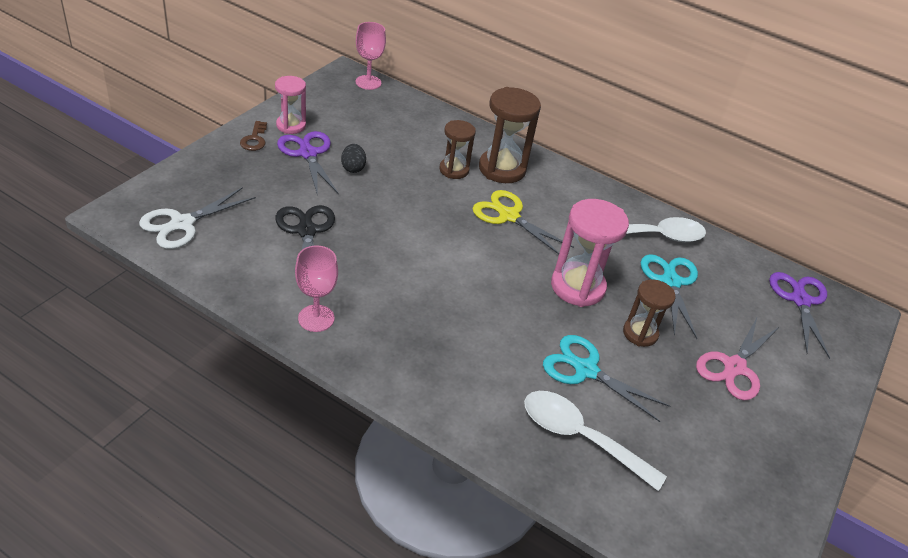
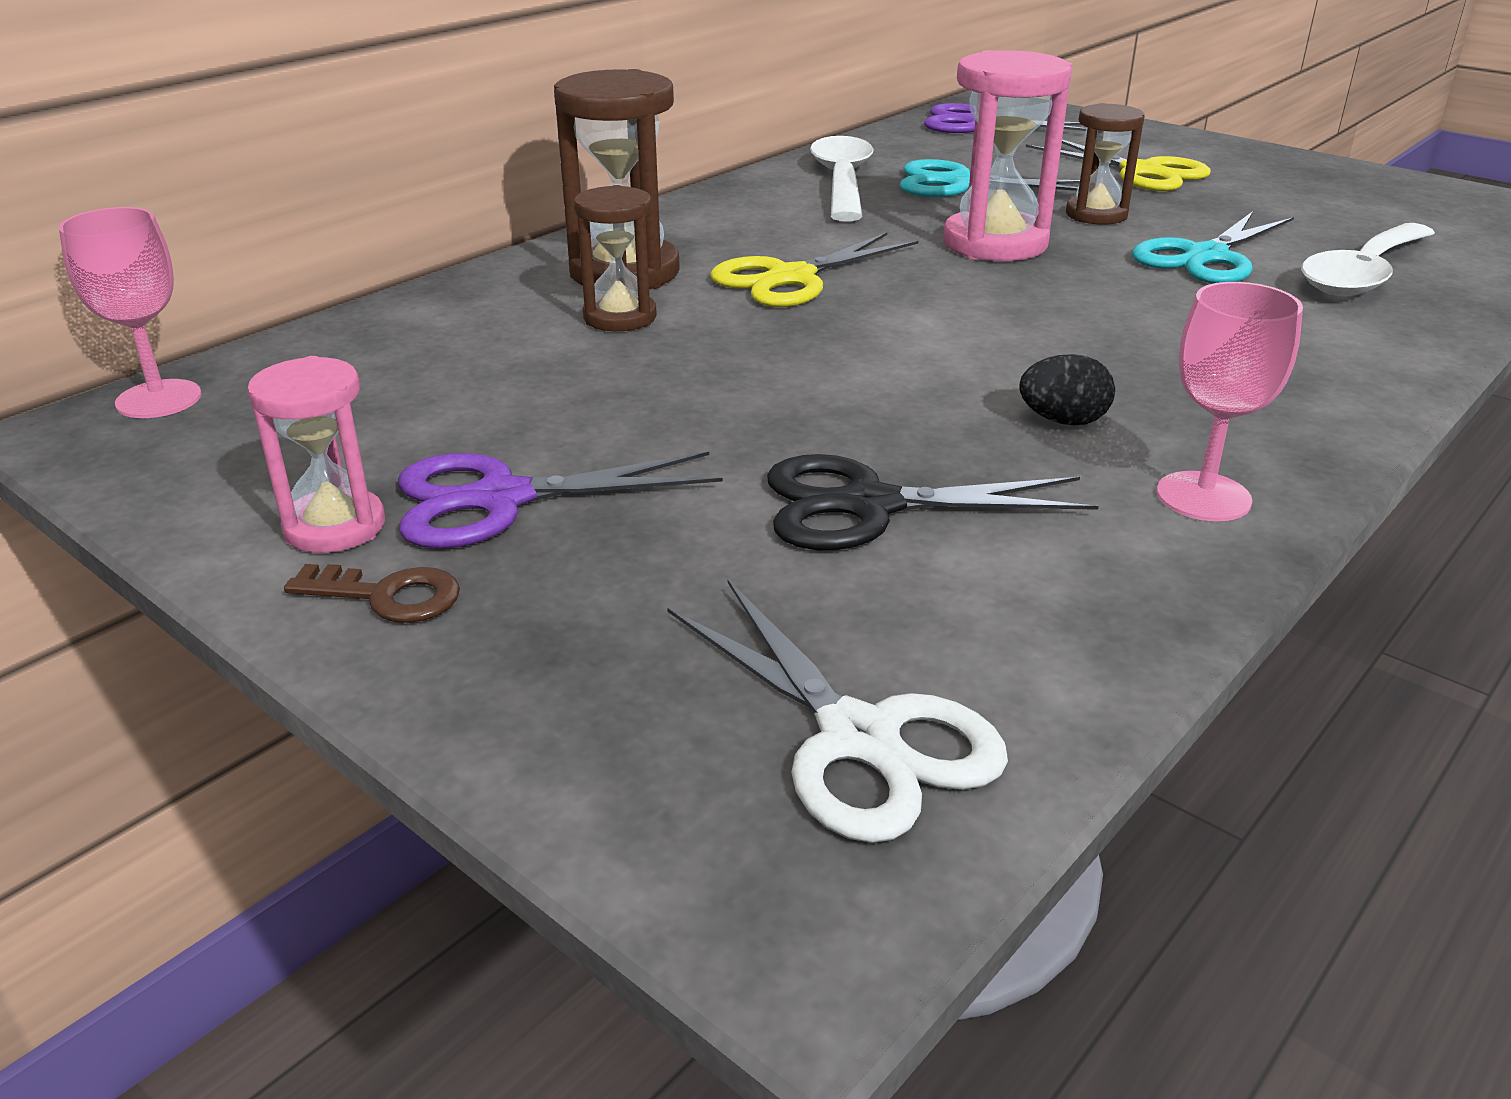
camera: 75 degrees left, 10 degrees down
(353, 168) = (588, 434): black egg -> black egg (1063, 421)
(734, 367) = (1141, 172): pink scissors -> yellow scissors

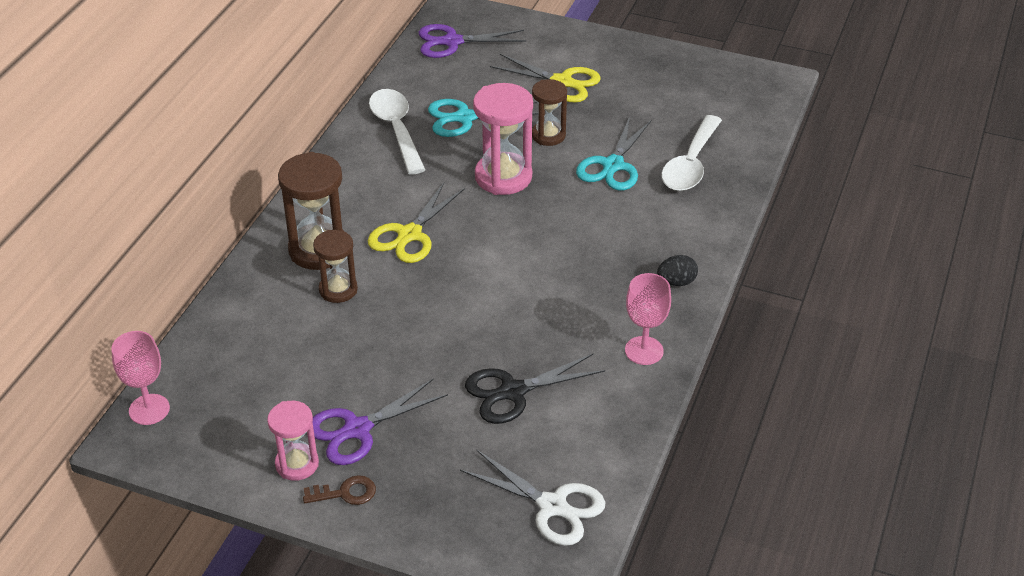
camera: 20 degrees left, 10 degrees up
(1063, 421) = (576, 316): black egg -> black egg (676, 282)

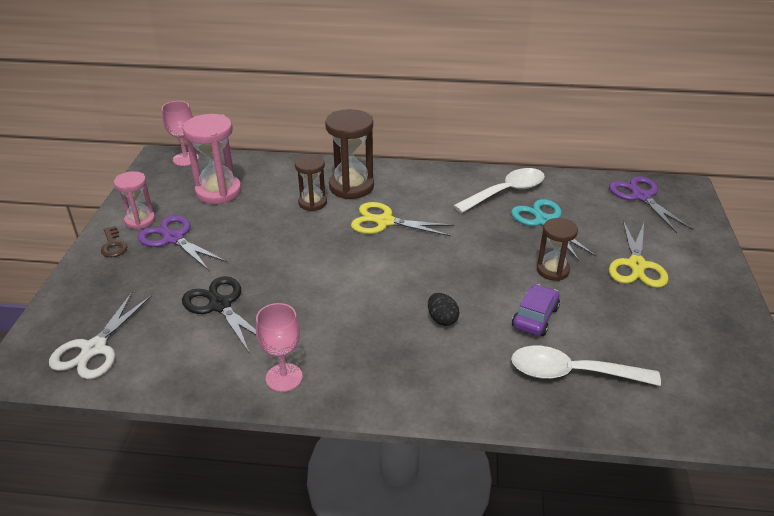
camera: 75 degrees right, 5 degrees down
(503, 177) = (479, 255): pink hourglass -> pink hourglass (218, 192)
(612, 166) = (535, 317): turquoise scissors -> purple car
(676, 282) = (385, 387): black egg -> black egg (442, 319)

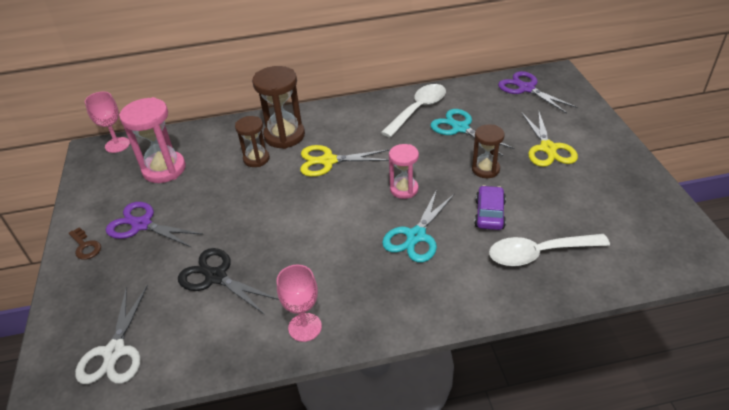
camera: 15 degrees left, 5 degrees up
(140, 220) = (101, 215): pink hourglass -> pink hourglass (404, 189)
(442, 319) = (416, 236): black egg -> turquoise scissors

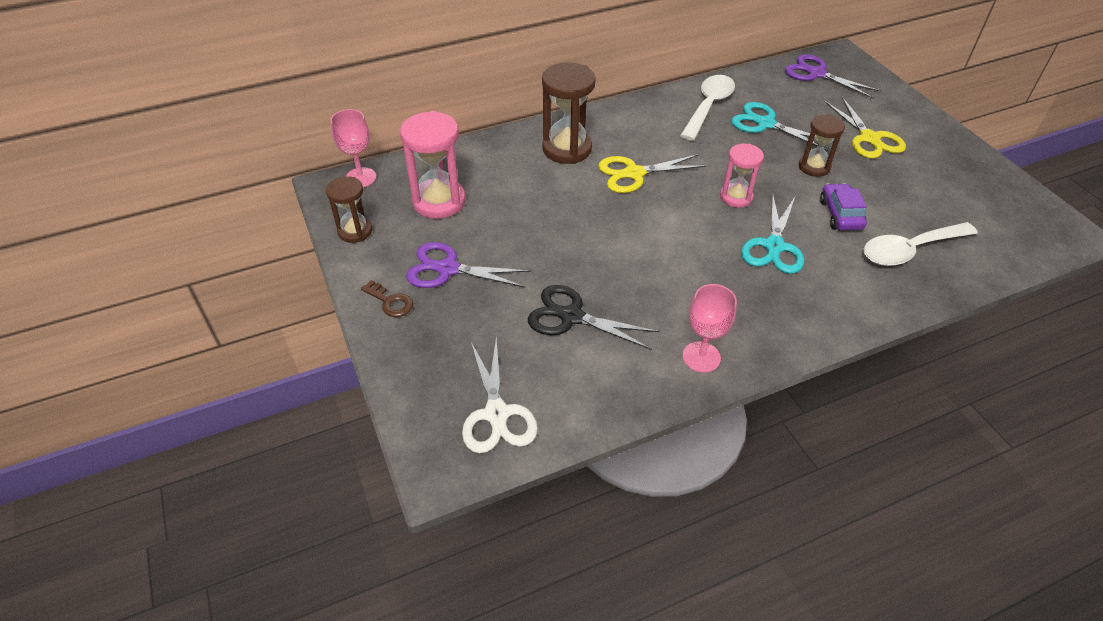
camera: 15 degrees left, 5 degrees up
(256, 159) = (547, 179): brown hourglass -> brown hourglass (355, 231)

